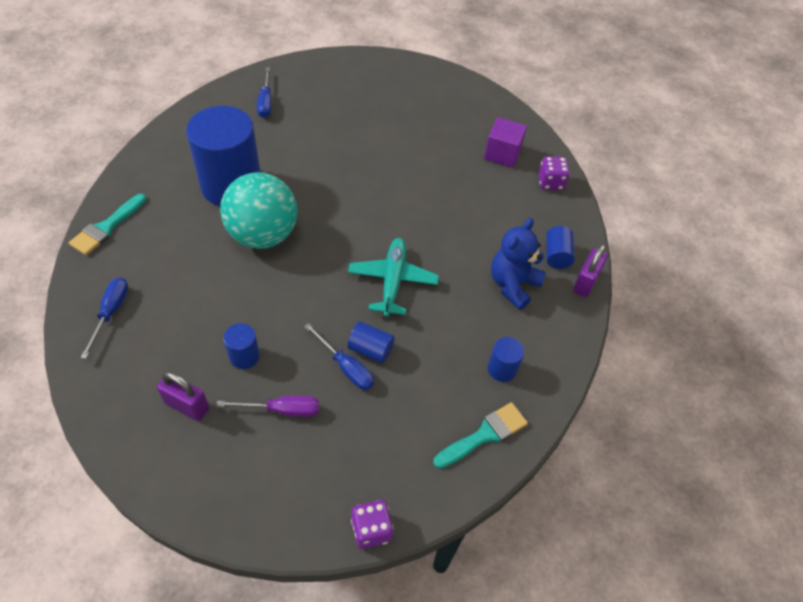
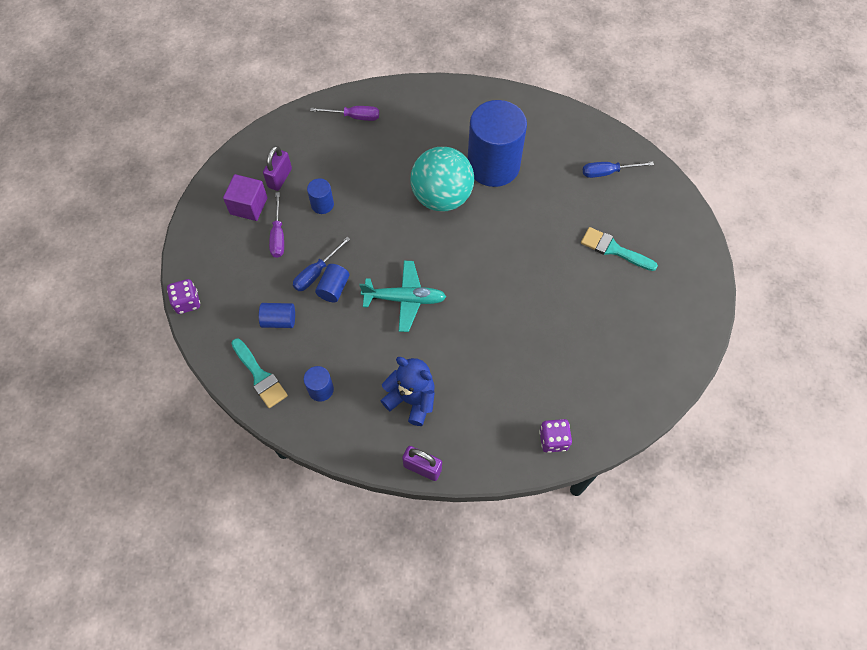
camera: 90 degrees right, 10 degrees up
(106, 227) = (433, 94): turquoise brush -> turquoise brush (613, 249)
(111, 313) = (354, 117): blue screwdriver -> purple screwdriver
(502, 154) = (586, 391): purple cube -> purple cube (248, 206)
(556, 255) = (453, 441): blue cylinder -> blue cylinder (279, 320)

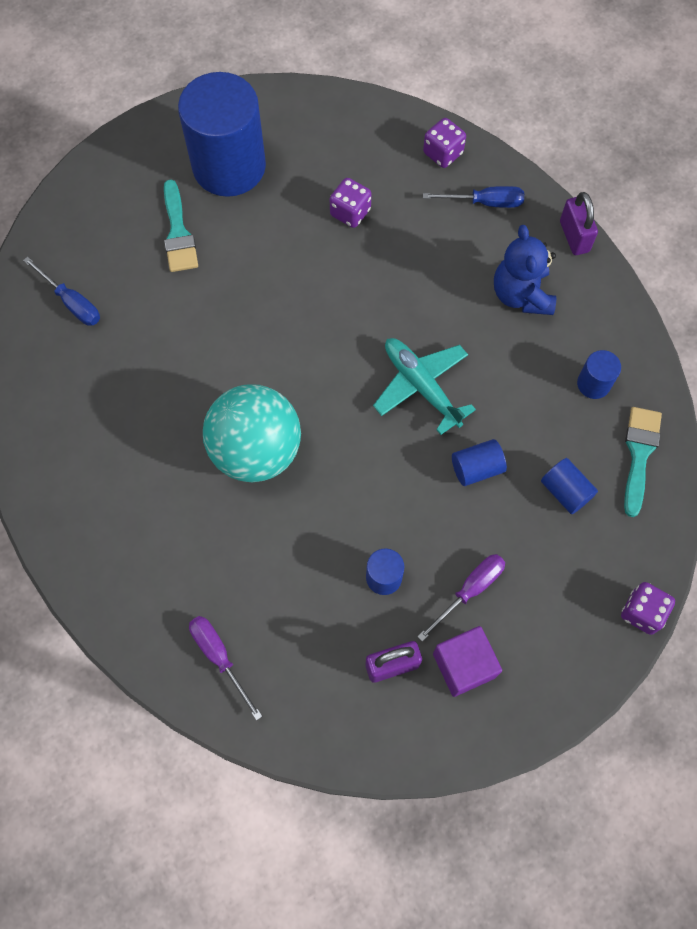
camera: 130 degrees left, 5 degrees up
(316, 273) = (475, 503): blue screwdriver -> blue screwdriver (485, 202)
(493, 165) = (161, 428): blue cylinder -> blue cylinder (229, 166)
(552, 349) = (350, 212): none -> purple dice

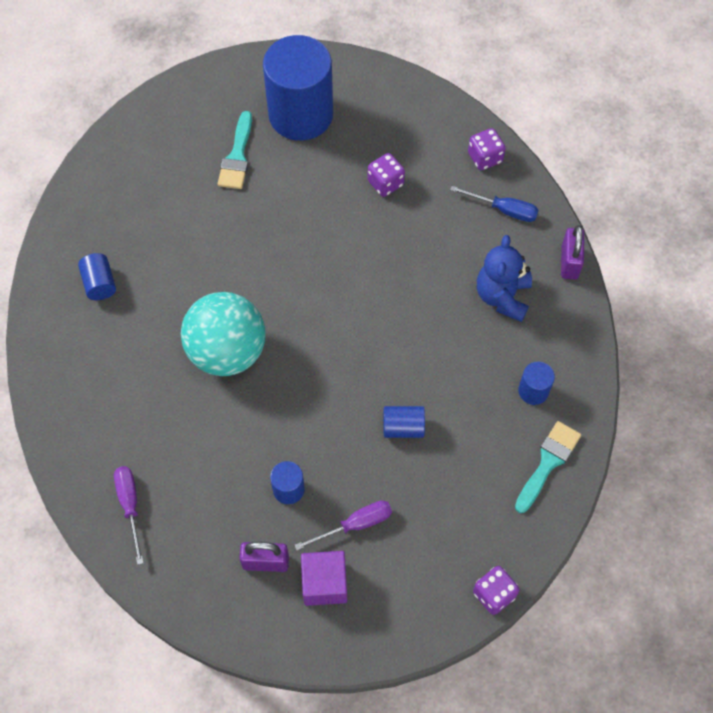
camera: 20 degrees right, 5 degrees down
(72, 302) = (129, 186): blue screwdriver -> none
(421, 386) = (385, 345): turquoise plane -> none
(565, 491) = (470, 472): blue cylinder -> blue cylinder (100, 283)

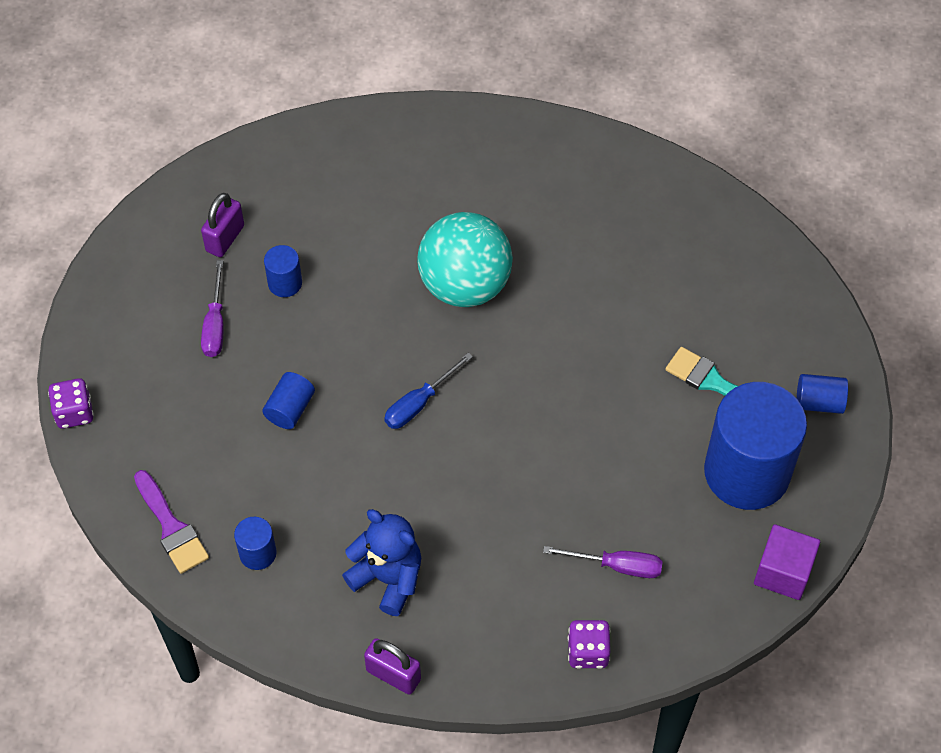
camera: 115 degrees right, 5 degrees down
(100, 283) = (606, 201): blue cylinder -> blue cylinder (819, 402)
(130, 505) = (345, 153): purple screwdriver -> purple screwdriver (617, 566)
(324, 583) = (175, 277): purple cube -> purple cube (783, 572)
(385, 183) = (603, 523): purple dice -> none
(504, 210) = (502, 637): blue screwdriver -> blue screwdriver (419, 403)
(548, 462) = (171, 527): turquoise brush -> purple brush

